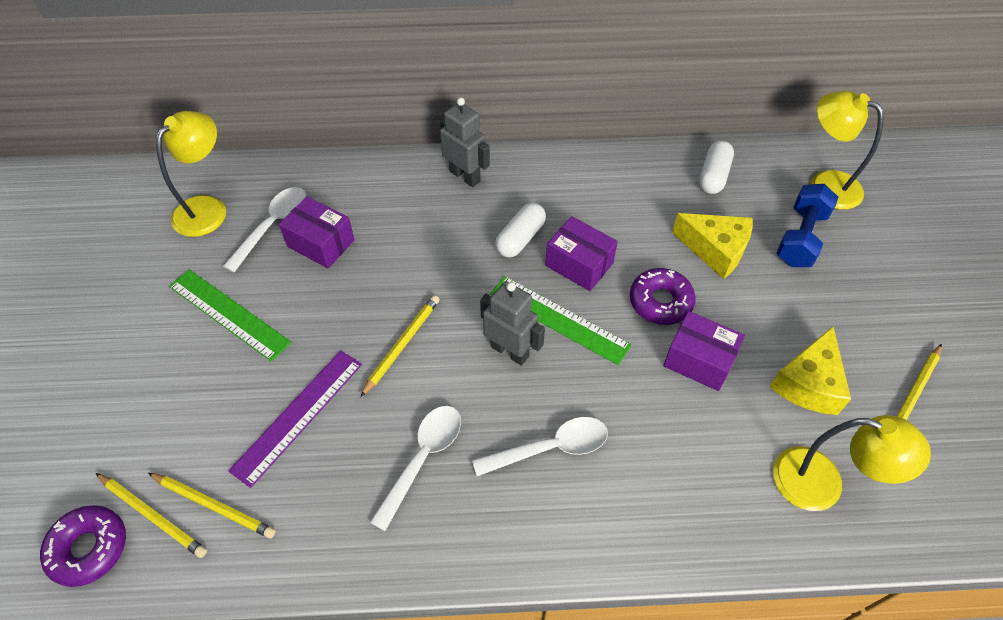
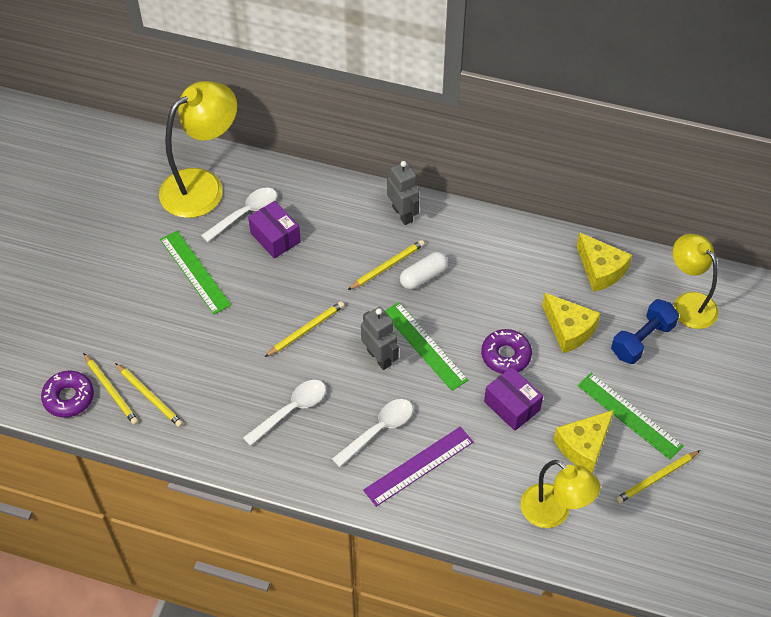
camera: 20 degrees right, 0 degrees up
(208, 208) = (203, 186): yellow lamp -> yellow lamp, size x1.52
(298, 415) = (219, 356): purple ruler -> purple ruler (418, 466)
(472, 238) = (387, 266): none -> yellow pencil
(550, 448) = (378, 430): white spoon -> white spoon turned 45 degrees counterclockwise
(579, 264) = (458, 309): purple box -> none
(713, 176) = (600, 270): white capsule -> yellow cheese
(837, 328) = (629, 415): none -> green ruler

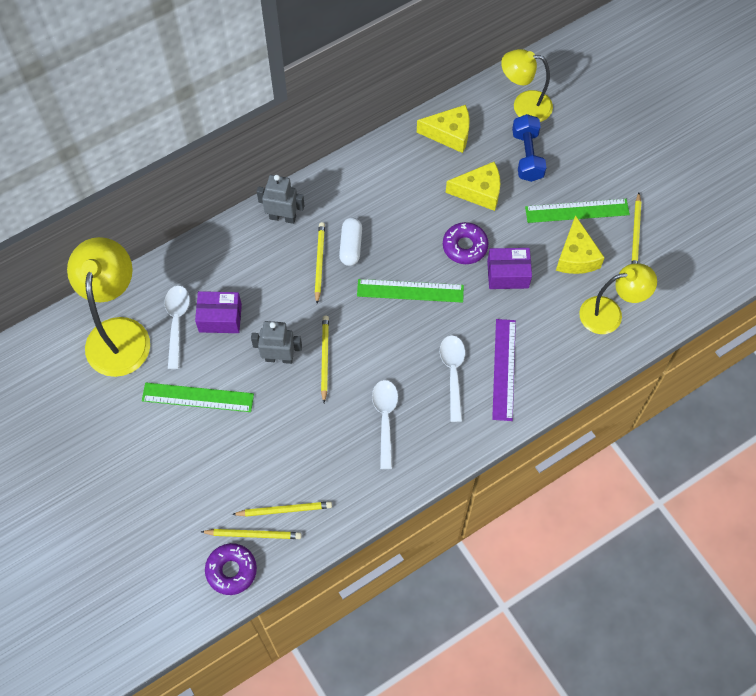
camera: 50 degrees left, 10 degrees up
(379, 357) = (393, 327): grey robot -> grey robot (279, 358)

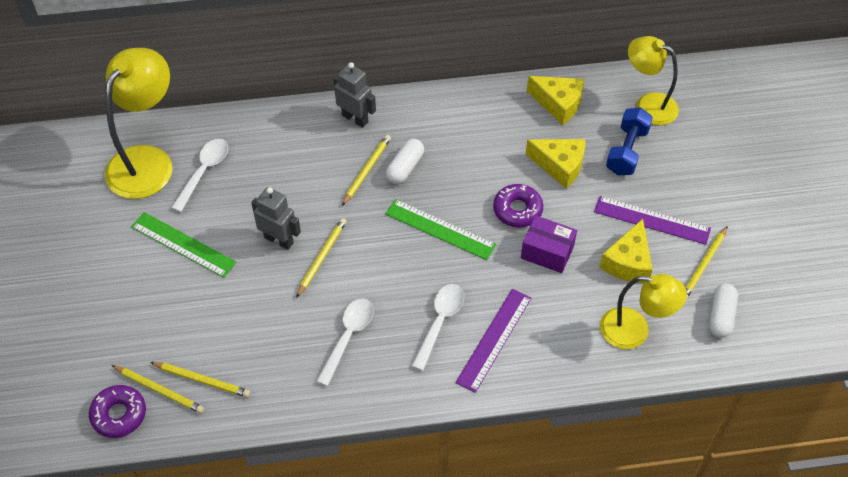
camera: 25 degrees right, 10 degrees down
(220, 318) = (245, 183): purple box -> none
(577, 211) = (652, 220): green ruler -> purple ruler
(669, 272) = (721, 316): none -> white capsule

